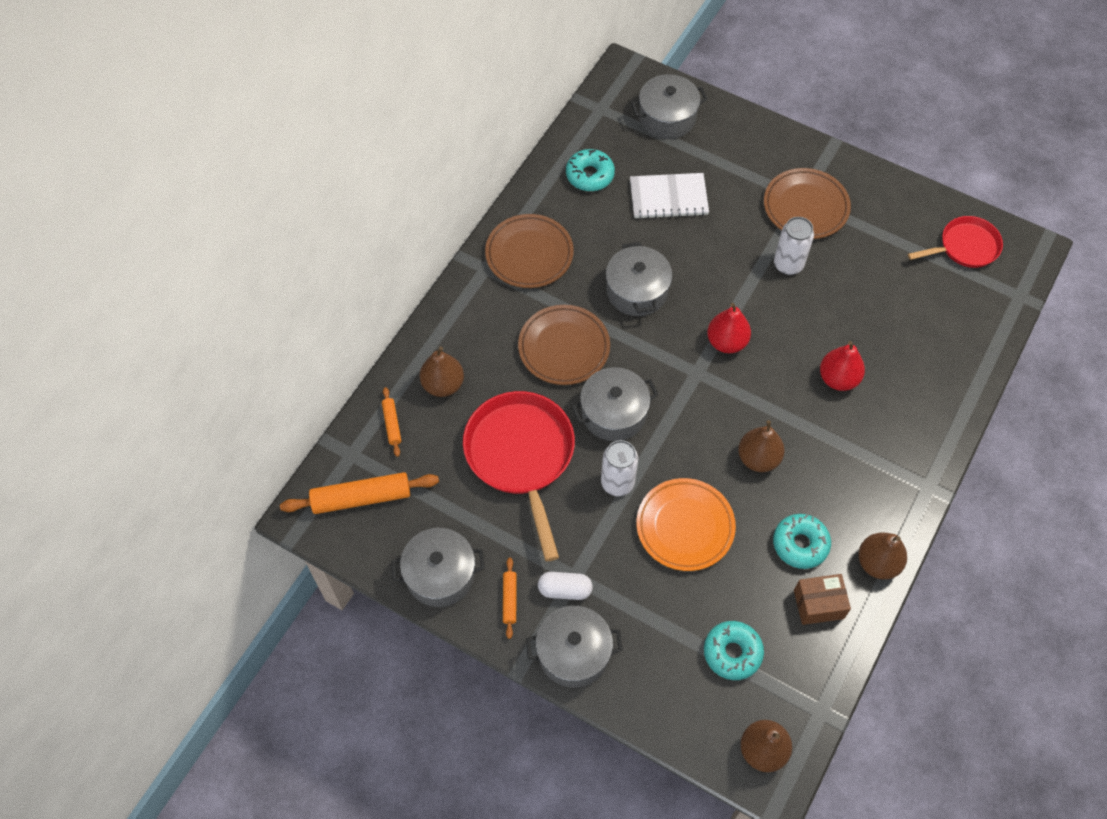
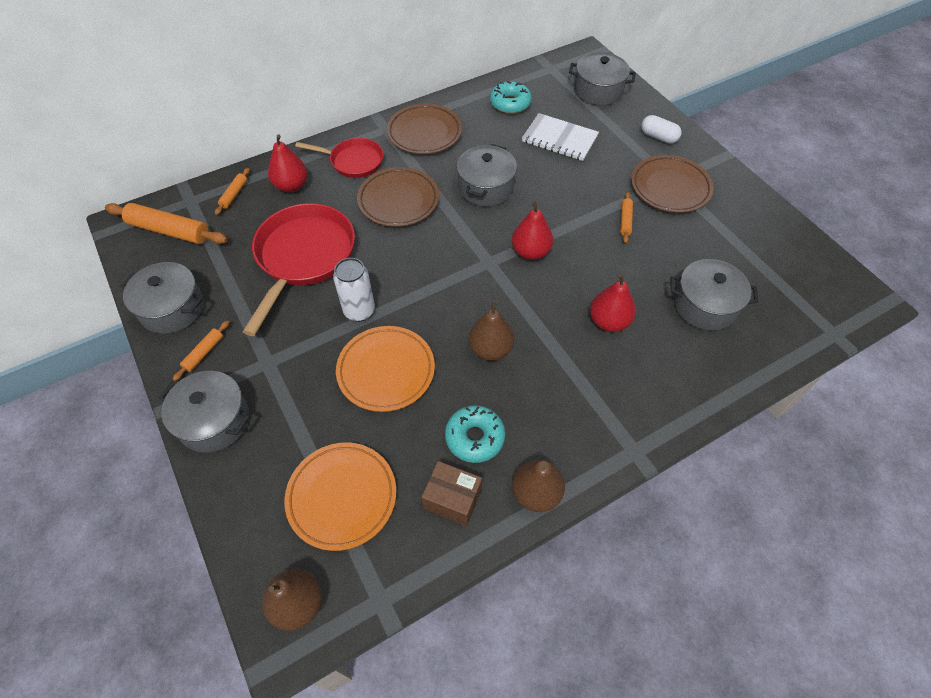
camera: 30 degrees right, 5 degrees down
(443, 385) = (291, 186): brown pear -> red pear
(565, 590) = (250, 368): white capsule -> white capsule (658, 137)
(614, 413) = (398, 260): grey pot -> grey pot (704, 305)
(732, 653) = (342, 497): turquoise donut -> orange plate
(788, 265) = (625, 220): white can -> orange rolling pin
(965, 247) = (801, 273): red pan -> red pan (353, 161)

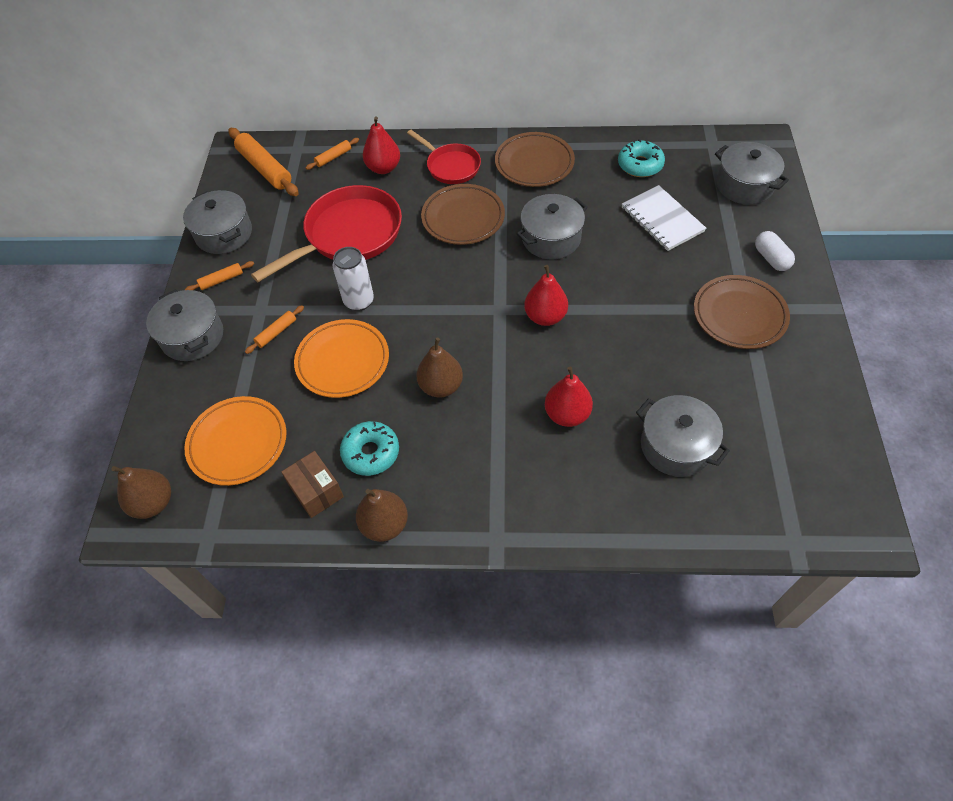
camera: 35 degrees right, 0 degrees up
(625, 220) = (663, 328): orange rolling pin -> orange rolling pin (276, 332)

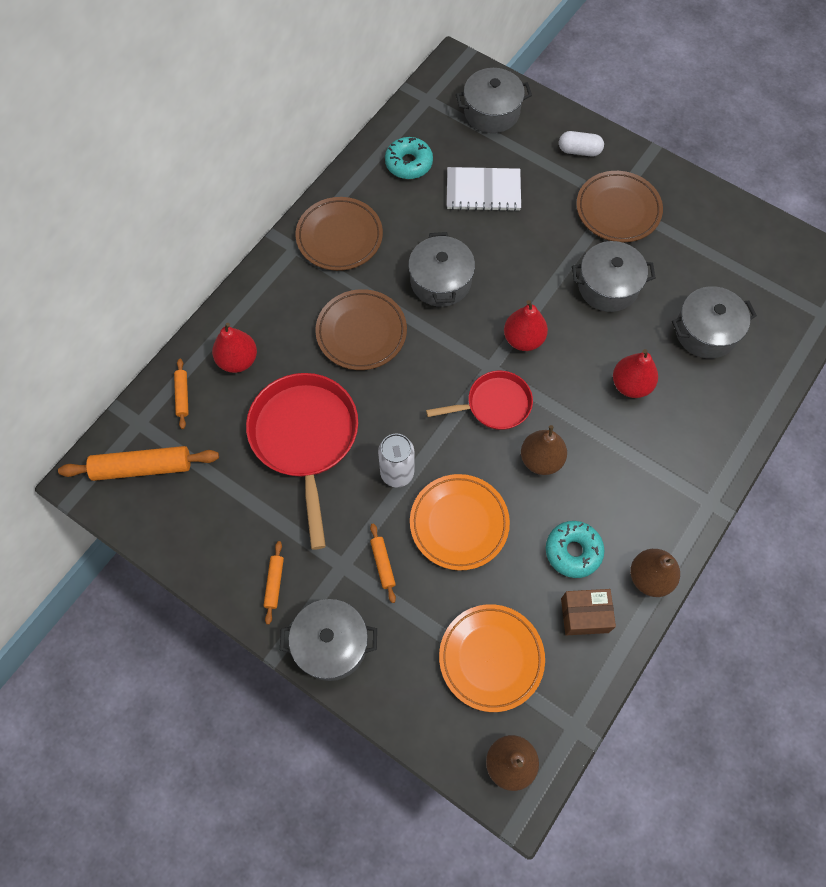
camera: 60 degrees left, 10 degrees up
(224, 234) = (209, 552): grey pot -> grey pot (608, 286)
(451, 166) = (285, 303): red pan -> red pan (494, 404)

